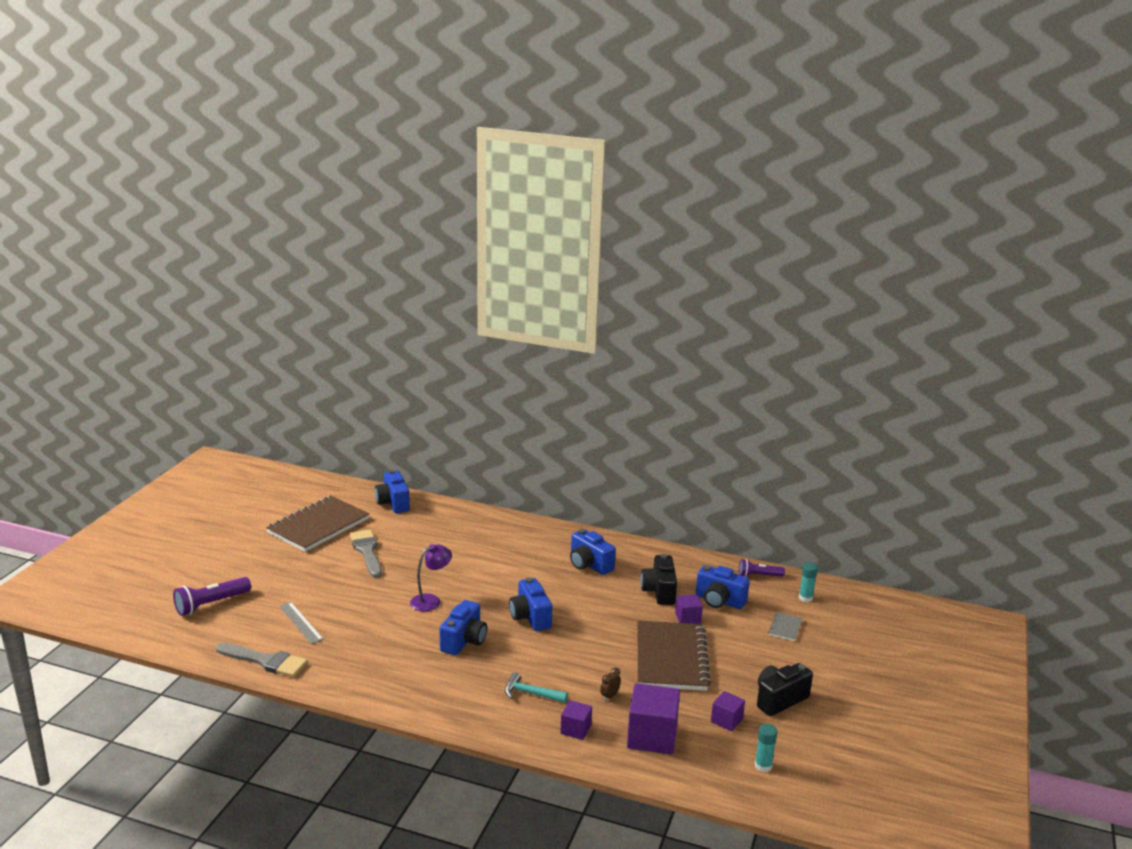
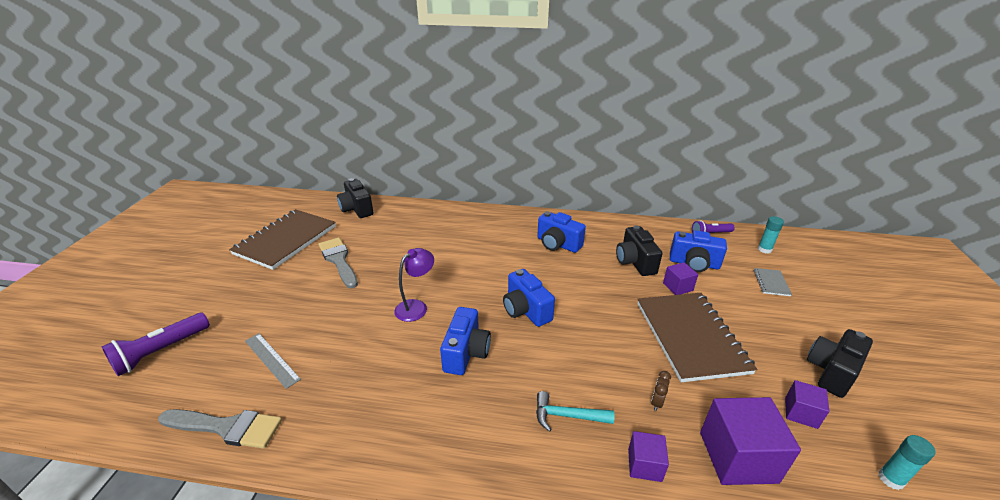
camera: 10 degrees left, 10 degrees up
(393, 503) = (357, 209): blue camera -> black camera

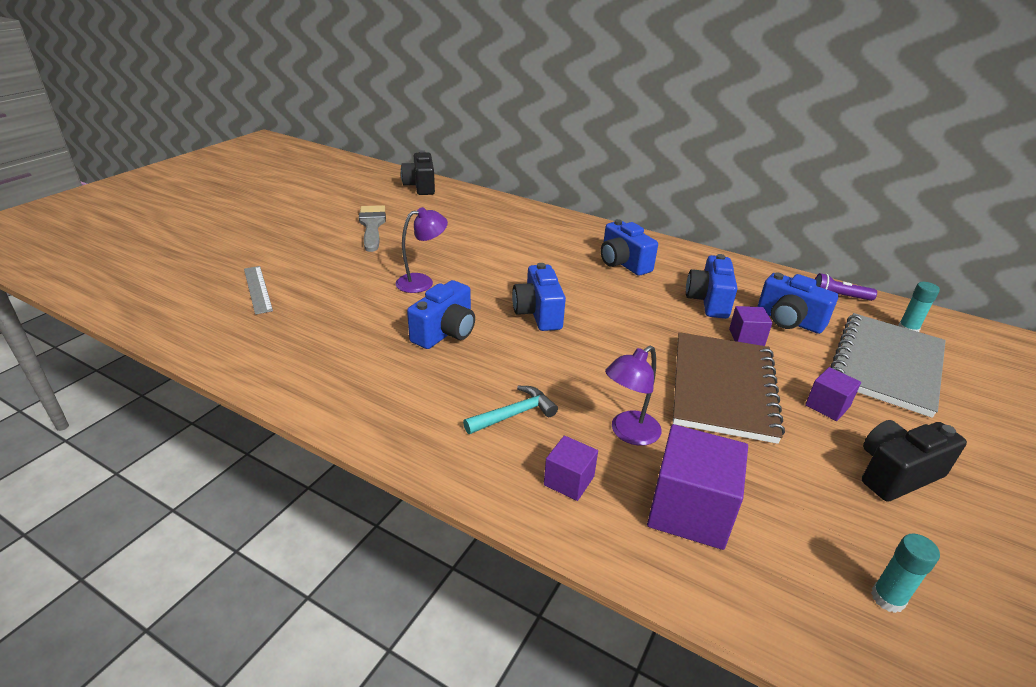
camera: 20 degrees right, 0 degrees up
(161, 351) = (171, 259): purple flashlight -> none
(227, 427) = (188, 328): grey brush -> none
(286, 240) = (333, 198): brown notebook -> none
(567, 416) = (514, 414): turquoise hammer -> turquoise hammer turned 120 degrees clockwise
(635, 262) = (708, 301): black camera -> blue camera
(657, 402) = (628, 433): brown clock -> purple lamp
(771, 283) = (886, 365): grey notebook -> grey notebook, size x2.48
(801, 413) = (813, 498): purple cube -> purple cube (827, 406)

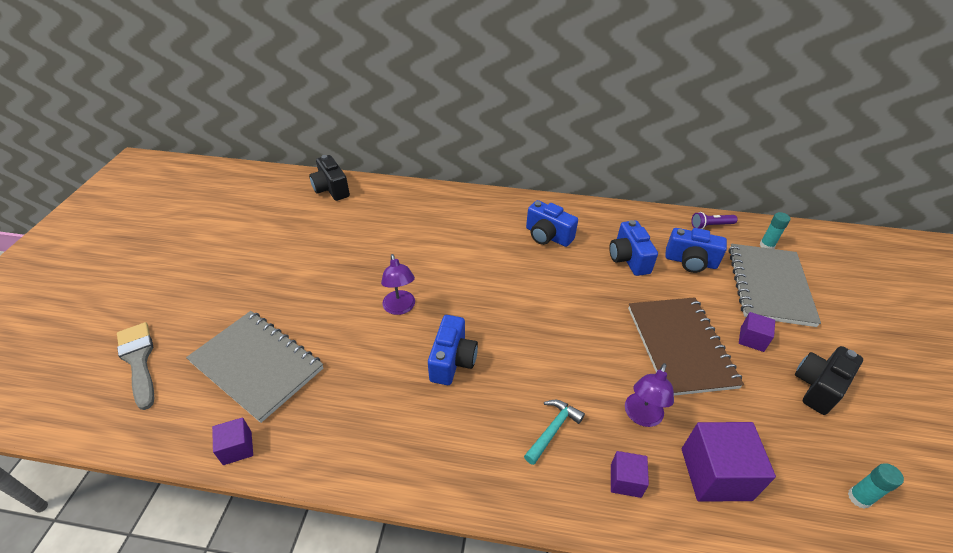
camera: 20 degrees left, 10 degrees up
(257, 289) = (257, 365): grey ruler -> grey notebook
(372, 226) = (316, 252): grey brush -> grey brush (138, 360)
(422, 282) = (400, 308): purple lamp -> purple lamp turned 120 degrees clockwise
(538, 313) = (513, 314): blue camera -> none
(746, 337) = (671, 289): purple cube -> purple cube (237, 448)

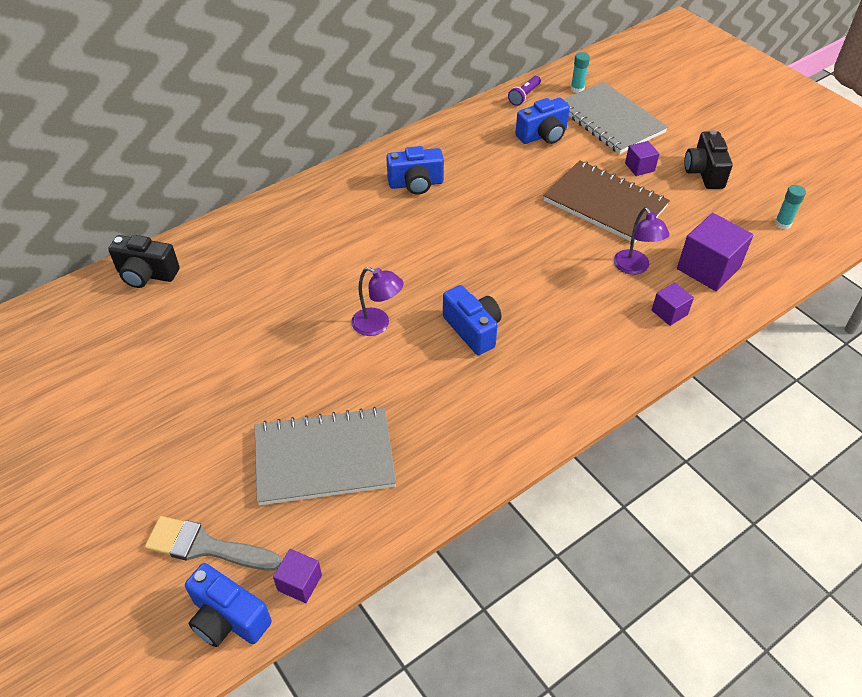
camera: 45 degrees left, 5 degrees up
(237, 448) = (403, 516): purple cube -> purple cube (300, 583)
(553, 430) = (595, 319): turquoise hammer -> none
(628, 259) = (499, 162): blue camera -> blue camera (228, 618)

